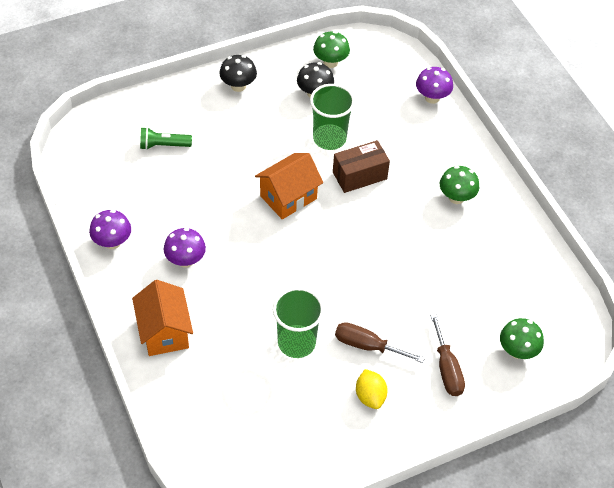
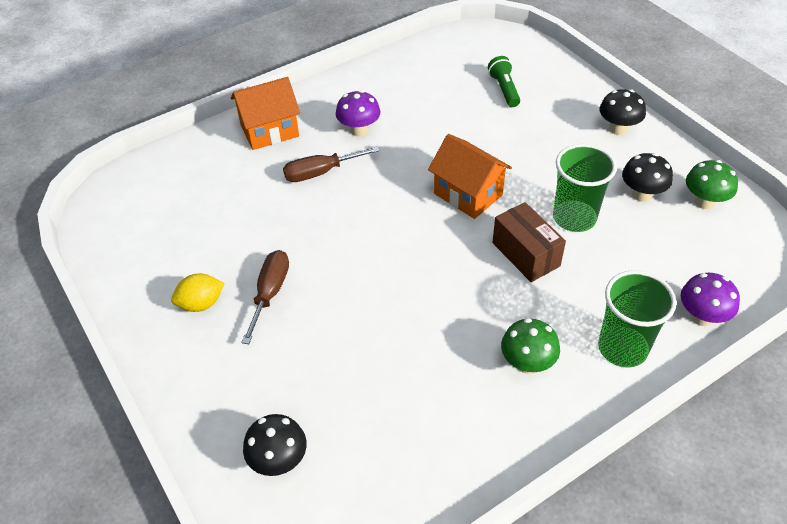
camera: 85 degrees right, 5 degrees down
(112, 242) = (369, 79): purple mushroom -> none
(296, 342) = (268, 230): green cup -> green cup (622, 348)
(446, 368) = (244, 377): brown screwdriver -> brown screwdriver (320, 173)
(517, 351) = (279, 460): green mushroom -> black mushroom

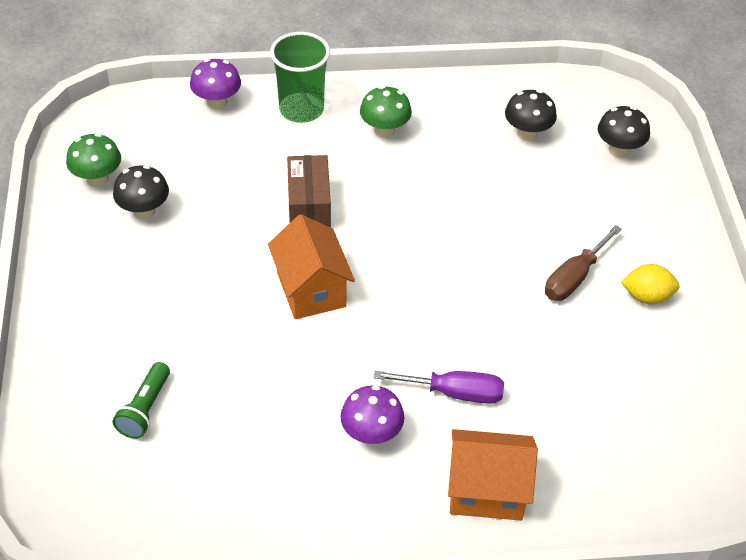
camera: 155 degrees left, 0 degrees up
(320, 173) = (454, 393): brown screwdriver -> purple screwdriver
(574, 218) = (231, 219): green cup -> none
(618, 129) = (80, 290): black mushroom -> black mushroom (527, 133)

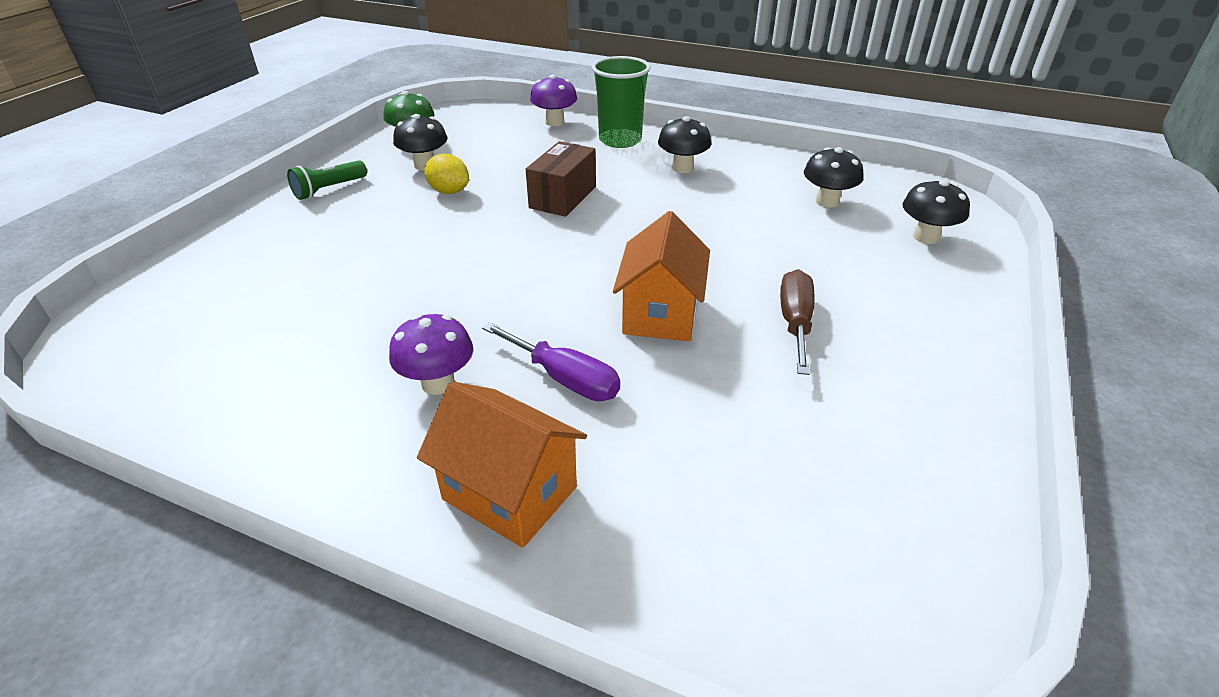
camera: 30 degrees right, 10 degrees down
(145, 409) = (262, 287): green flashlight -> green flashlight (329, 189)
(311, 289) = (504, 250): orange house -> orange house (660, 314)
(384, 131) = (682, 168): green mushroom -> black mushroom
(574, 278) = (795, 323): brown screwdriver -> brown screwdriver turned 120 degrees clockwise
(647, 296) = (879, 368): yellow lemon -> yellow lemon (449, 191)

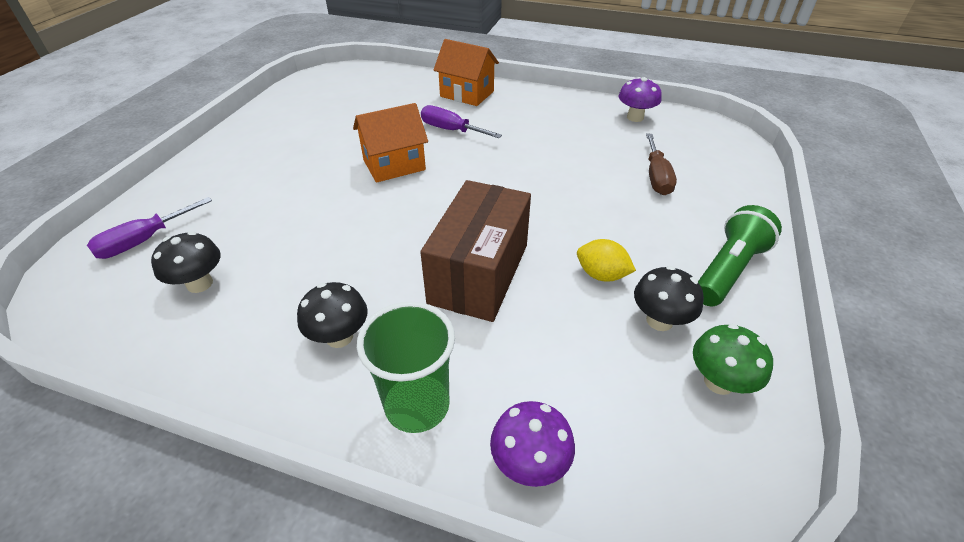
camera: 175 degrees right, 5 degrees up
(329, 189) = (727, 270): green flashlight -> green flashlight, size x1.51
(438, 383) = (517, 125): purple mushroom -> purple mushroom (635, 117)
(563, 197) = (479, 273): brown box -> brown box, size x1.56
(660, 314) = (394, 165): orange house -> orange house turned 60 degrees clockwise
(795, 323) = (308, 164): brown screwdriver -> brown screwdriver (656, 177)
(926, 237) = (144, 241): black mushroom -> purple screwdriver

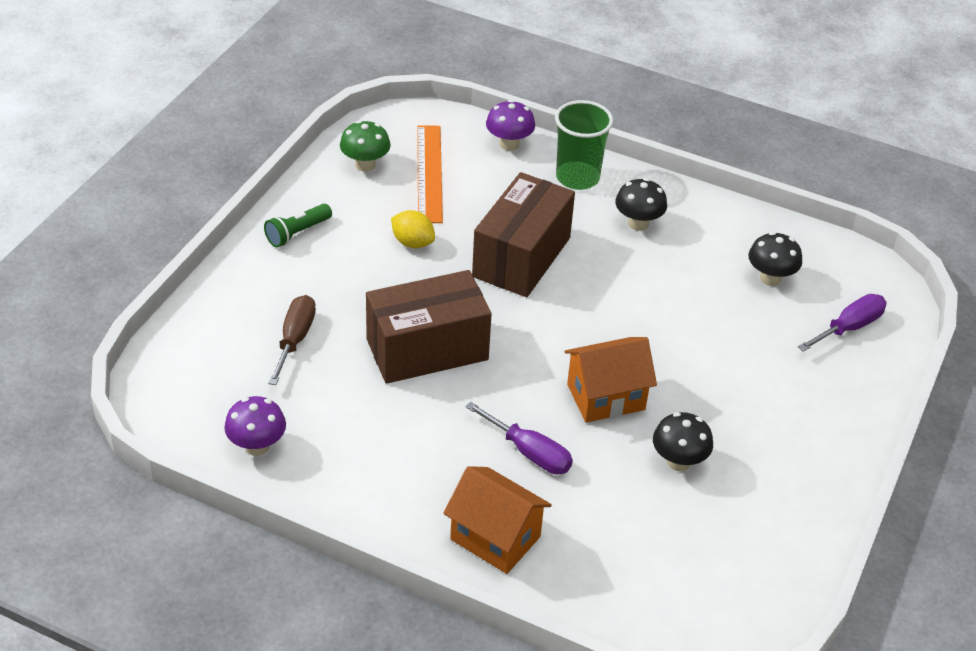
camera: 175 degrees left, 0 degrees up
(545, 181) = (427, 349): none -> brown box
(626, 380) = (429, 173): none -> orange ruler
(659, 320) = (383, 204): black mushroom -> black mushroom (678, 461)
(727, 270) = (297, 233): green flashlight -> green flashlight, size x0.66

